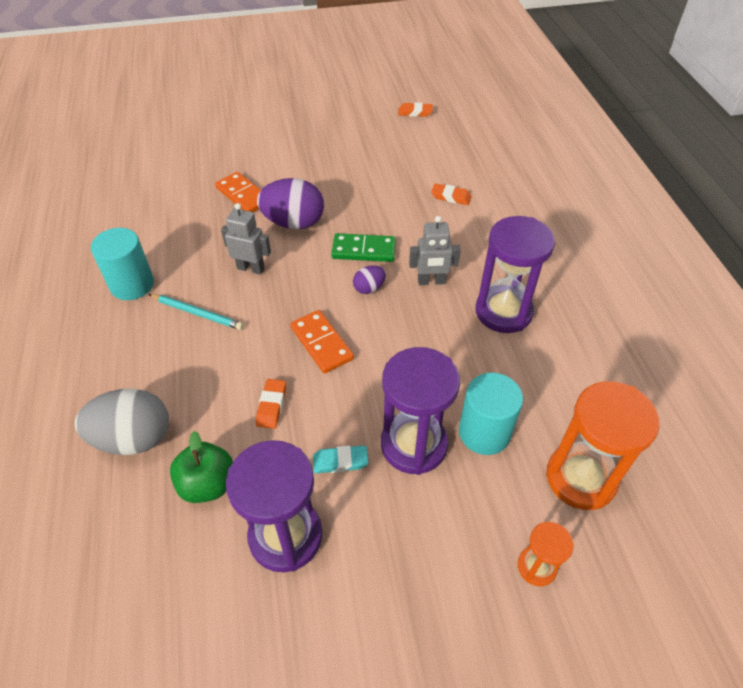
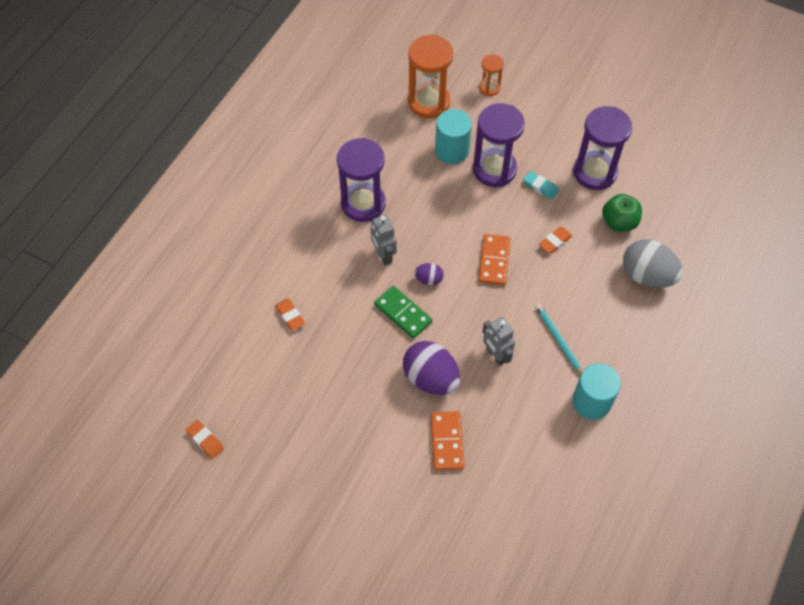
camera: 140 degrees left, 10 degrees up
(431, 281) = (383, 255): grey robot -> grey robot turned 150 degrees counterclockwise

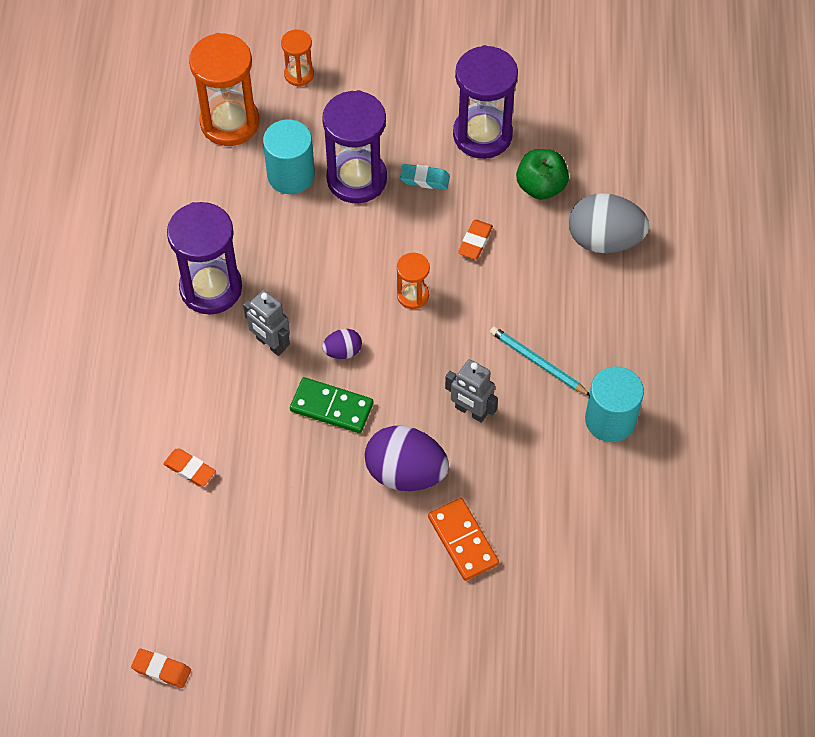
camera: 25 degrees left, 0 degrees up
(494, 261) = (413, 295): orange domino -> orange hourglass

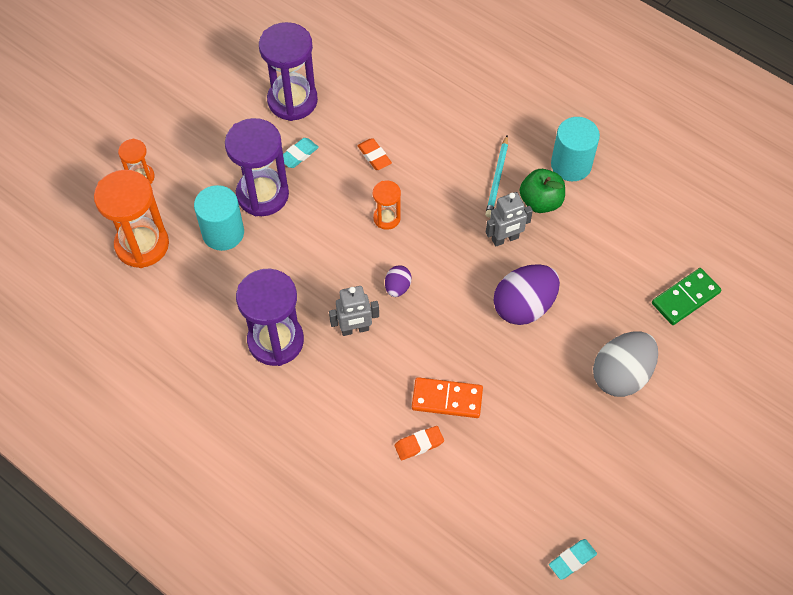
camera: 55 degrees left, 0 degrees up
(161, 670) = (572, 560): orange eraser -> turquoise eraser
(331, 407) = (437, 321): green domino -> green domino (685, 298)
(463, 540) = (601, 303): orange domino -> orange domino (447, 399)
(538, 363) = (497, 178): turquoise pencil -> turquoise pencil turned 60 degrees counterclockwise
(541, 186) = (362, 93): green apple -> green apple (540, 202)
(604, 240) = (433, 85): grey egg -> grey egg (621, 375)

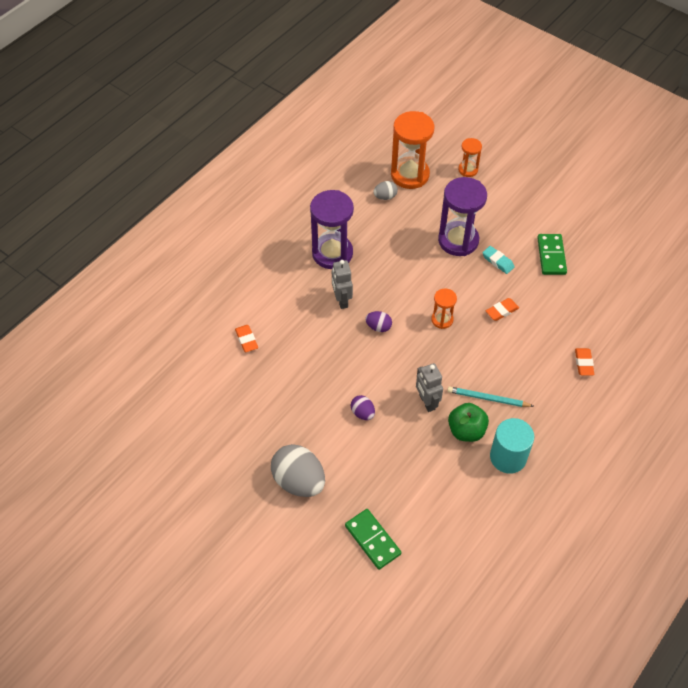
camera: 90 degrees right, 5 degrees down
(179, 275) = (385, 197): none -> grey egg
(223, 233) = (422, 219): turquoise cylinder -> none
(292, 101) = (551, 256): purple hourglass -> green domino
(447, 85) = (583, 363): none -> orange eraser
(447, 399) = (282, 358): orange domino -> none
(524, 306) = (362, 413): purple egg -> purple egg, size x0.49
(572, 560) = (148, 435): turquoise eraser -> none

